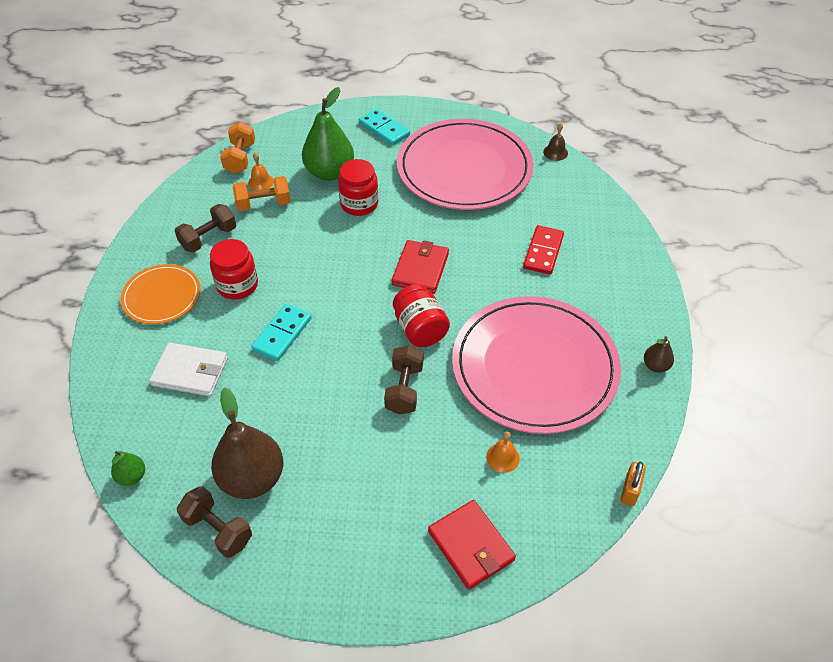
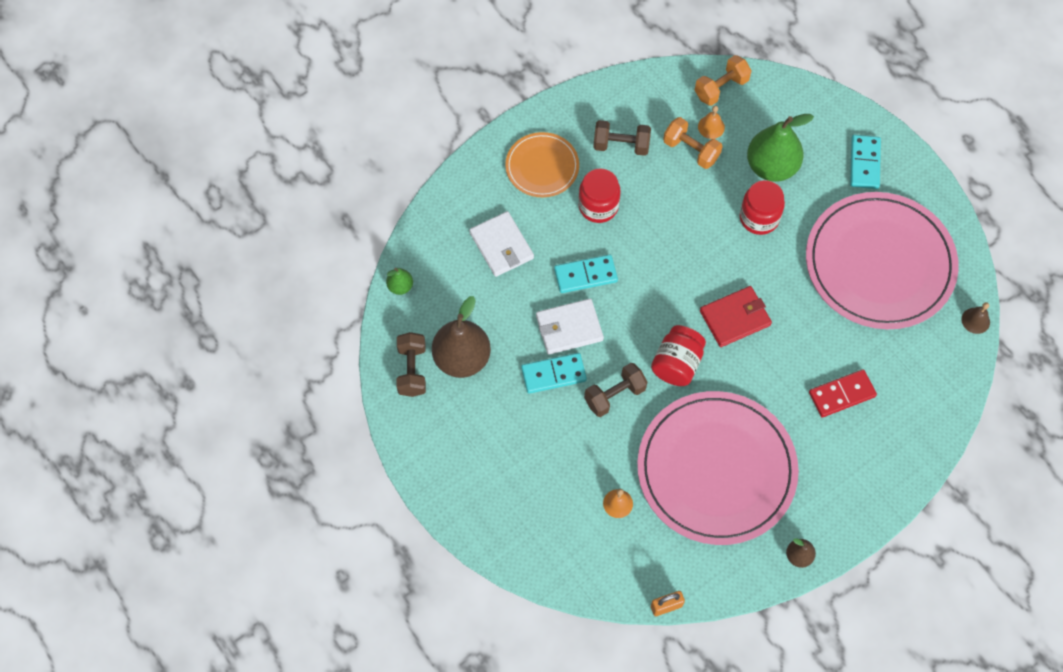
camera: 50 degrees right, 15 degrees up
(313, 378) = (569, 328): none -> white wallet
(341, 419) = (553, 374): none -> turquoise domino
(471, 546) = (533, 531): red wallet -> none

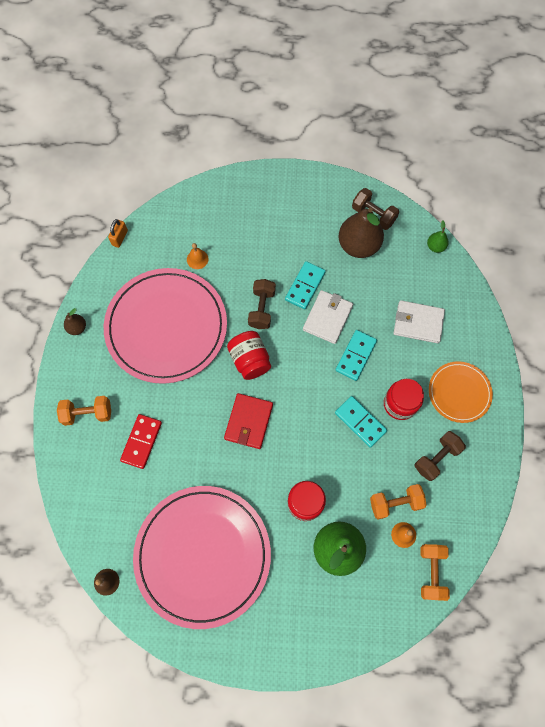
camera: 130 degrees right, 5 degrees up
(864, 163) = (285, 622): turquoise domino -> turquoise domino (360, 422)
(865, 466) = (88, 413): none -> orange dumbbell

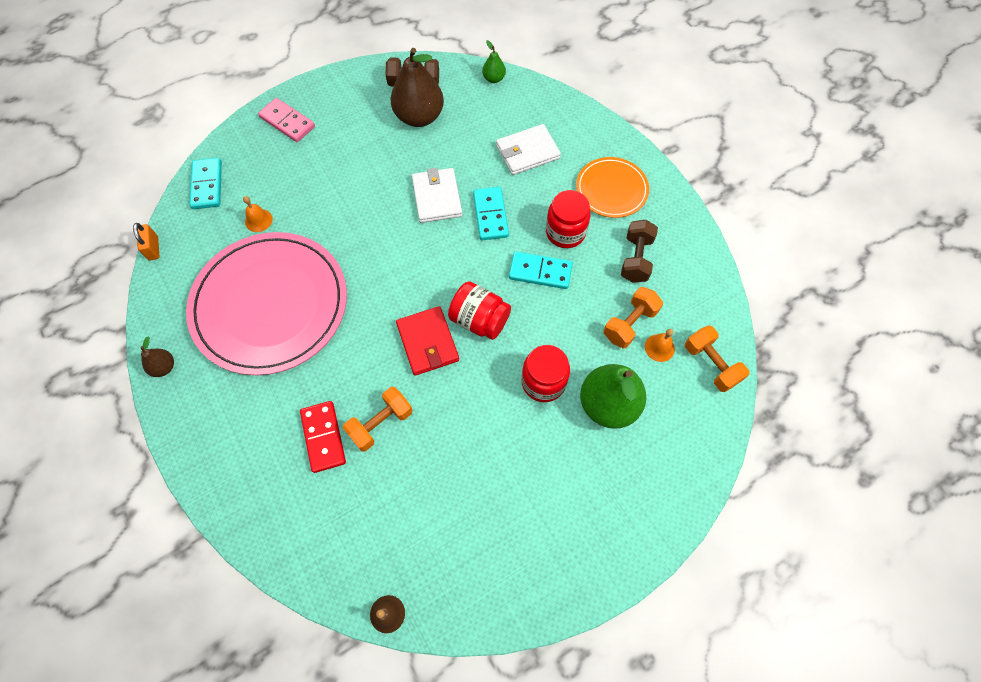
camera: 35 degrees left, 5 degrees down
(88, 413) = (239, 448): orange dumbbell -> orange dumbbell (381, 423)
(203, 555) = (475, 507): pink plate -> none
(250, 360) = (386, 283): red jar -> red jar (479, 320)
(262, 309) = (363, 227): brown dumbbell -> none
(263, 193) = (287, 122): none -> pink domino
(305, 286) = (393, 182): turquoise domino -> turquoise domino (207, 185)

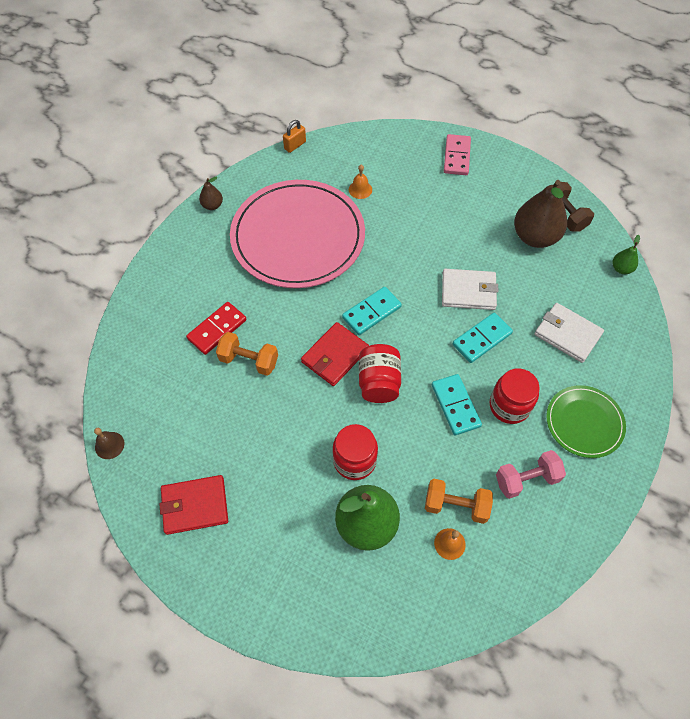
camera: 60 degrees right, 5 degrees down
(207, 185) = (366, 143): turquoise domino -> turquoise domino (371, 312)
(437, 197) = (468, 291): white wallet -> white wallet turned 45 degrees clockwise
(506, 552) = (195, 505): none -> red wallet
(611, 189) = (584, 422): orange plate -> green plate
(636, 259) = (526, 479): brown dumbbell -> pink dumbbell
(710, 364) = (463, 600): orange dumbbell -> none

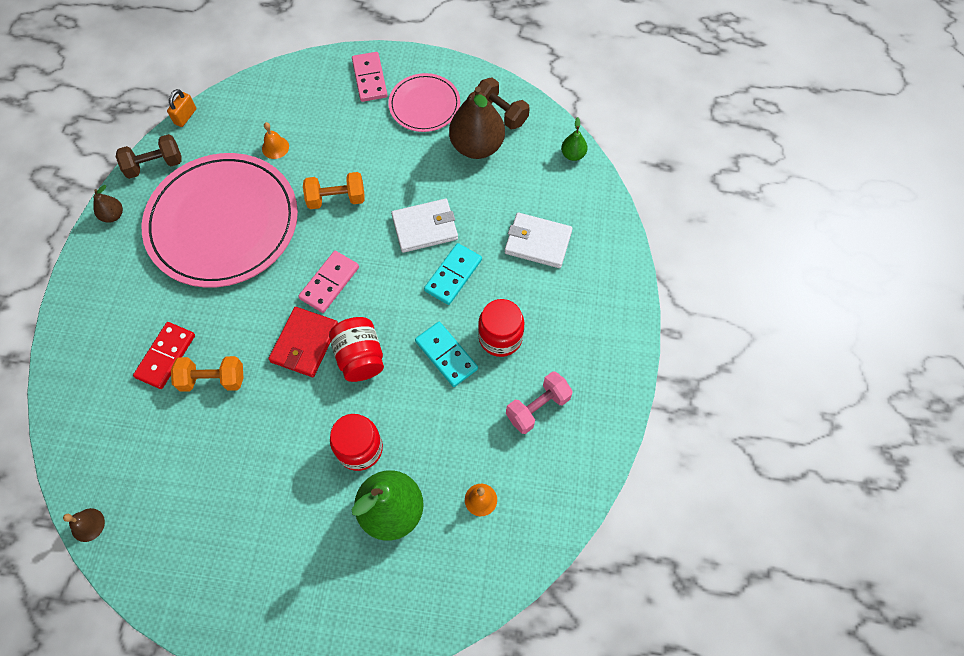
camera: 20 degrees left, 5 degrees up
(195, 505) = (205, 556): red wallet -> none
(258, 176) = (154, 165): none -> brown dumbbell
(371, 312) = (329, 283): turquoise domino -> pink domino
(456, 505) = (476, 459): orange dumbbell -> orange dumbbell (336, 199)
(498, 190) = (424, 105): none -> pink plate
(584, 422) = (578, 330): green plate -> none

